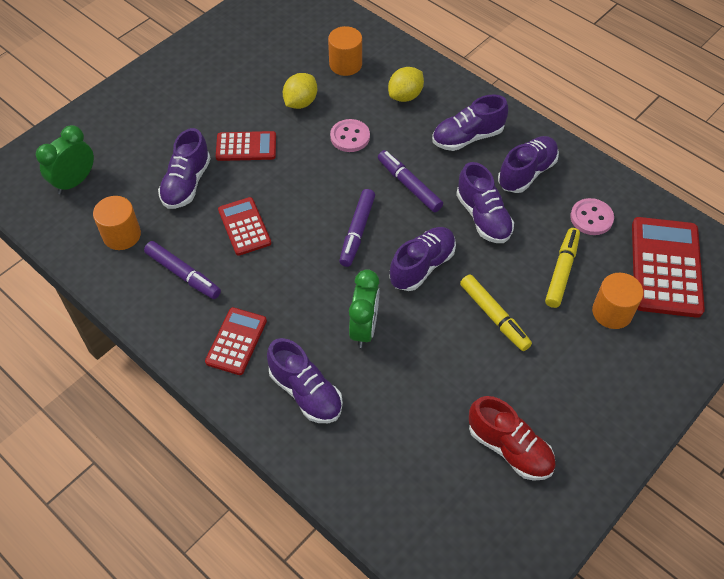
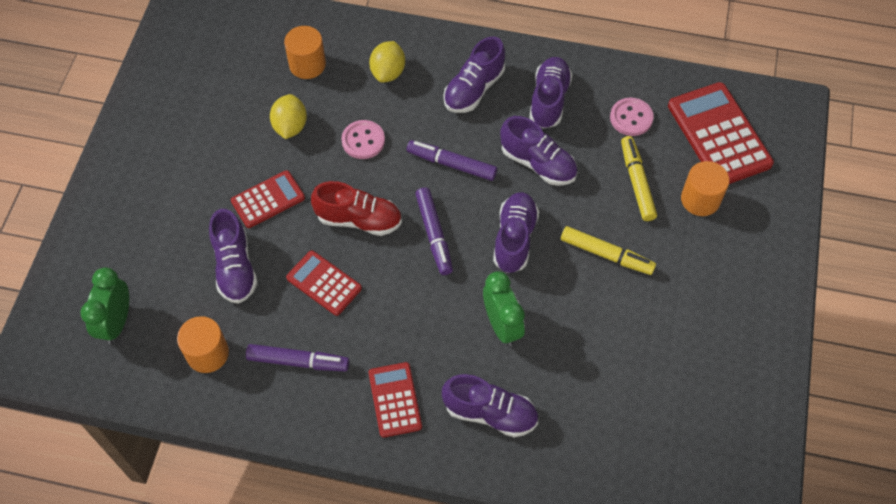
camera: 30 degrees left, 5 degrees up
(509, 448) = (692, 368): red shoe -> red shoe (359, 219)

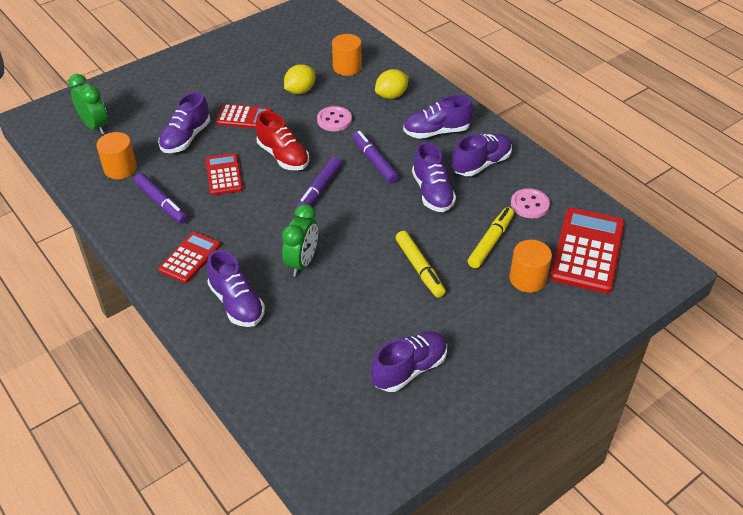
camera: 40 degrees right, 15 degrees down
(116, 322) = (95, 126): green clock -> green clock turned 90 degrees clockwise
(514, 239) = (367, 222): purple shoe -> purple shoe (409, 369)

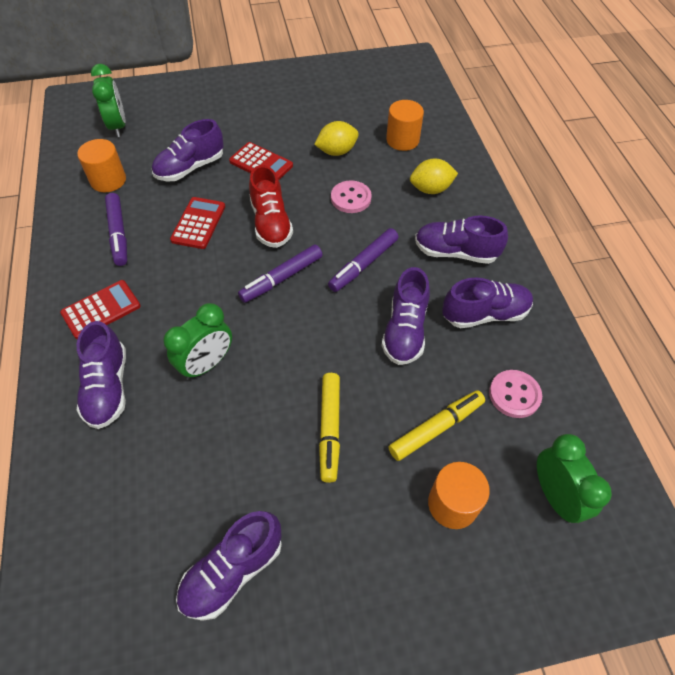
camera: 25 degrees right, 10 degrees up
(374, 161) = (363, 265): purple marker -> purple marker turned 135 degrees counterclockwise
(409, 369) = (232, 571): purple shoe -> purple shoe turned 150 degrees clockwise
(587, 251) = (555, 496): red calculator -> green clock

